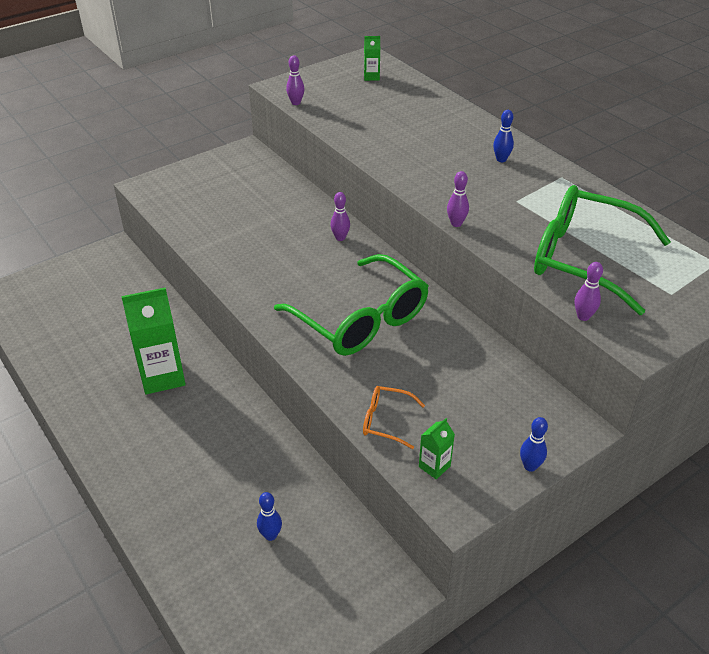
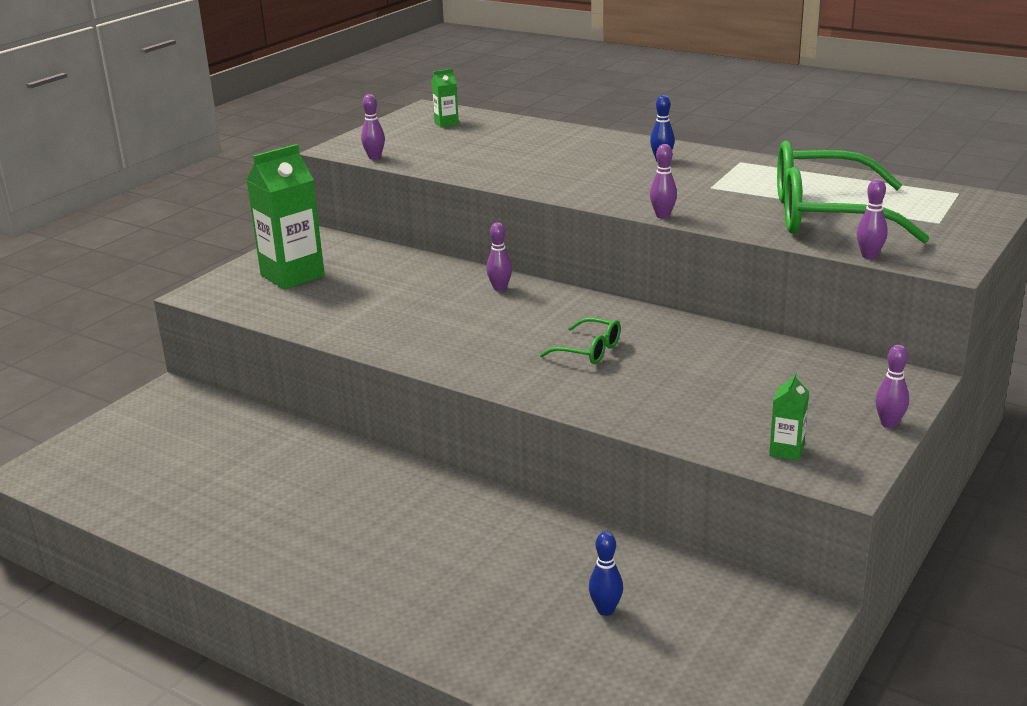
camera: 20 degrees left, 15 degrees down
(162, 376) = (338, 498): green carton -> green carton (292, 276)
(361, 320) = (589, 351): green glasses -> green glasses, size x0.44
(385, 421) = (696, 427): orange glasses -> none
(530, 466) = (889, 424): blue bowling pin -> purple bowling pin

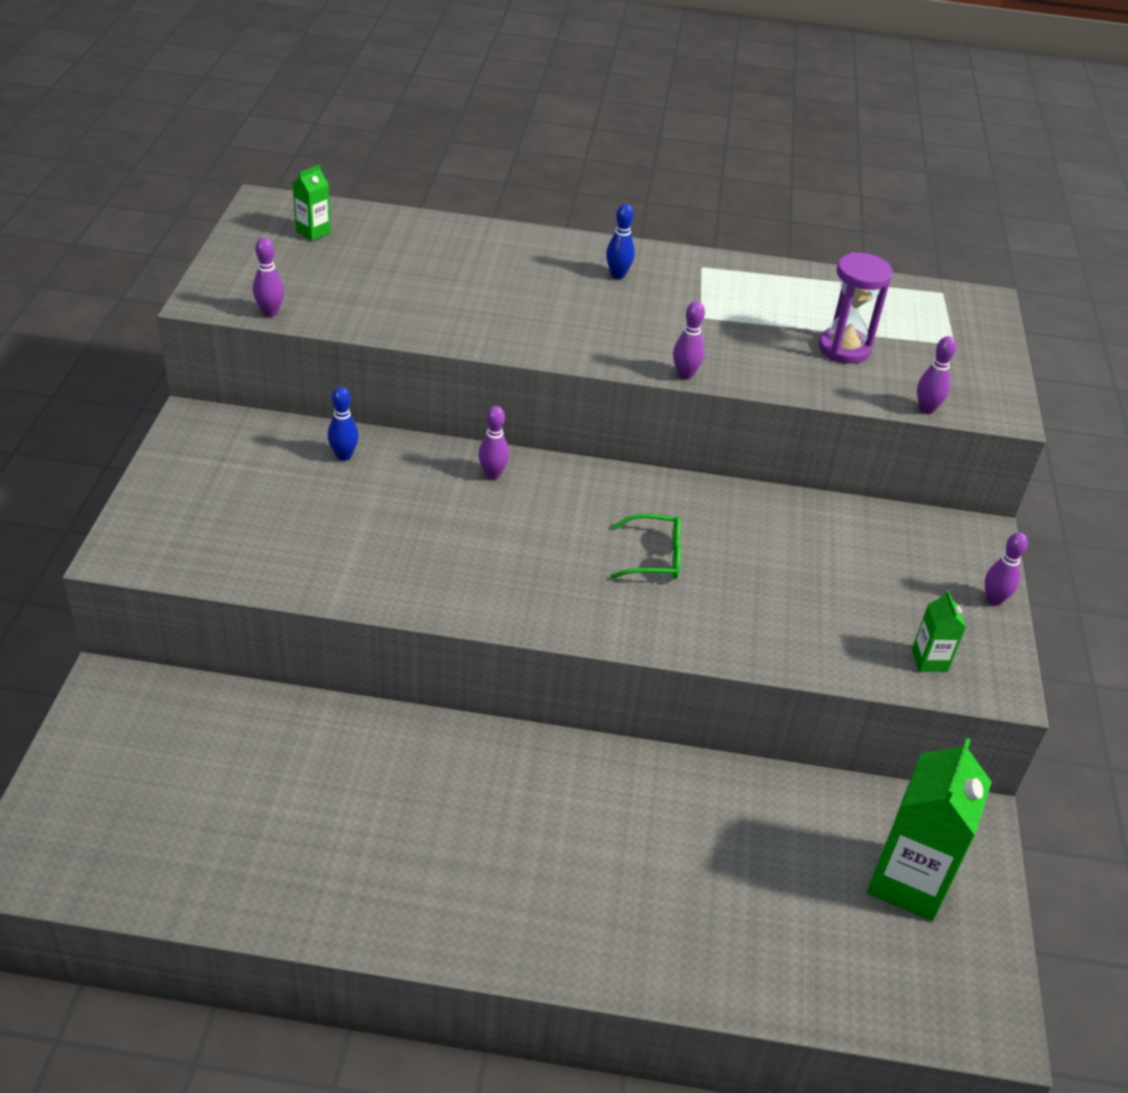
camera: 30 degrees left, 15 degrees up
(292, 276) = (223, 498): green carton -> green carton (908, 881)
(605, 610) = (804, 873): blue bowling pin -> blue bowling pin (344, 455)
(824, 215) = (844, 349): green glasses -> purple hourglass

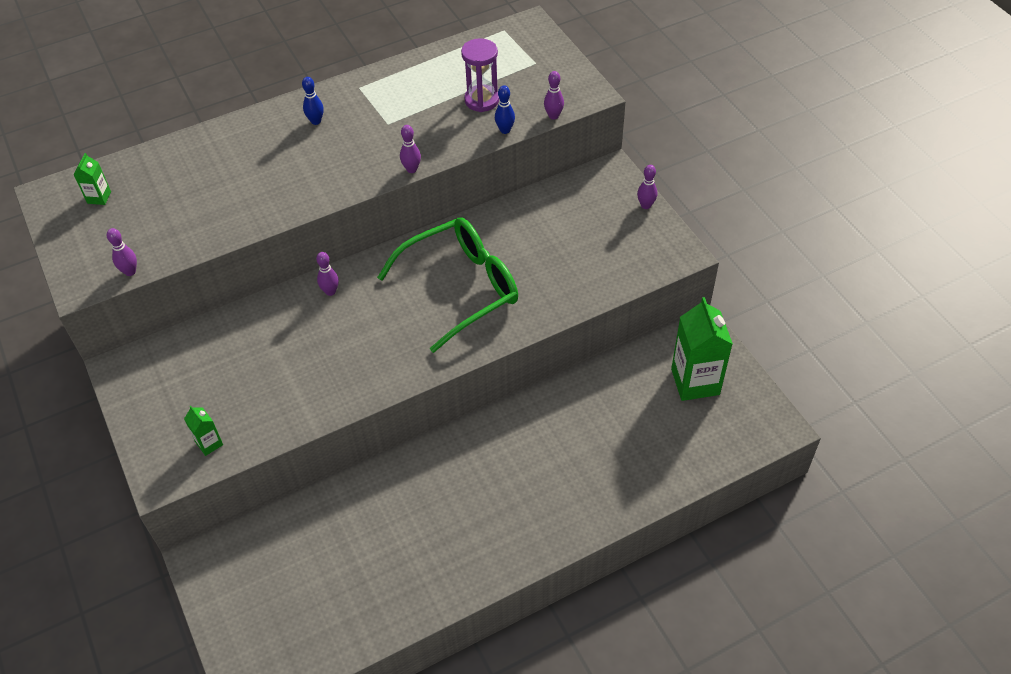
camera: 30 degrees left, 10 degrees up
(344, 455) = (233, 333): blue bowling pin -> blue bowling pin (505, 130)
(655, 557) = (462, 287): green glasses -> green glasses, size x2.28
(929, 660) = (641, 260): green carton -> green carton (209, 443)

